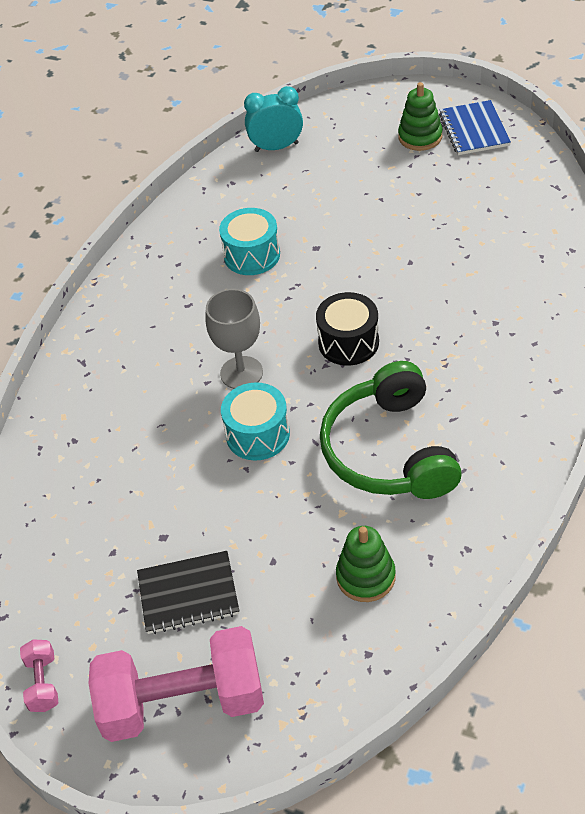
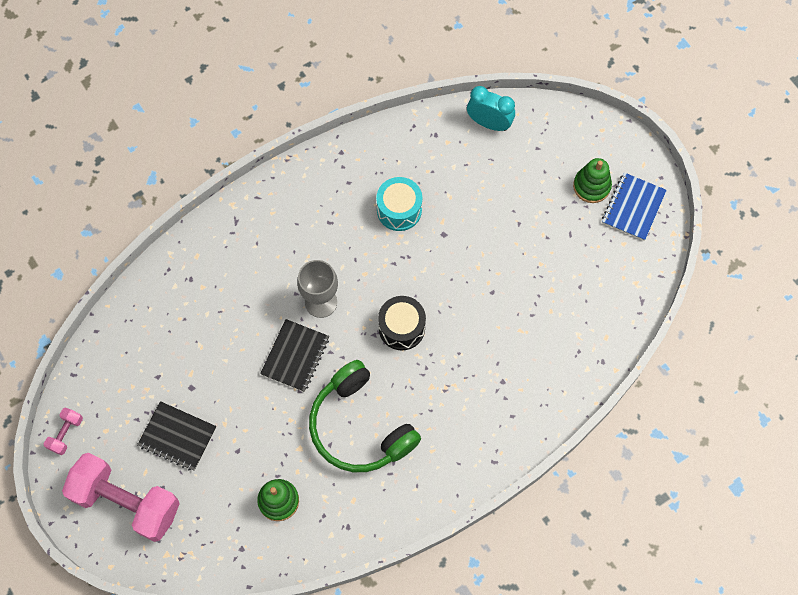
camera: 30 degrees right, 20 degrees up
(257, 434) = (295, 356): turquoise drum -> black notebook
(389, 451) = (359, 427): green headphones -> green headphones turned 60 degrees counterclockwise

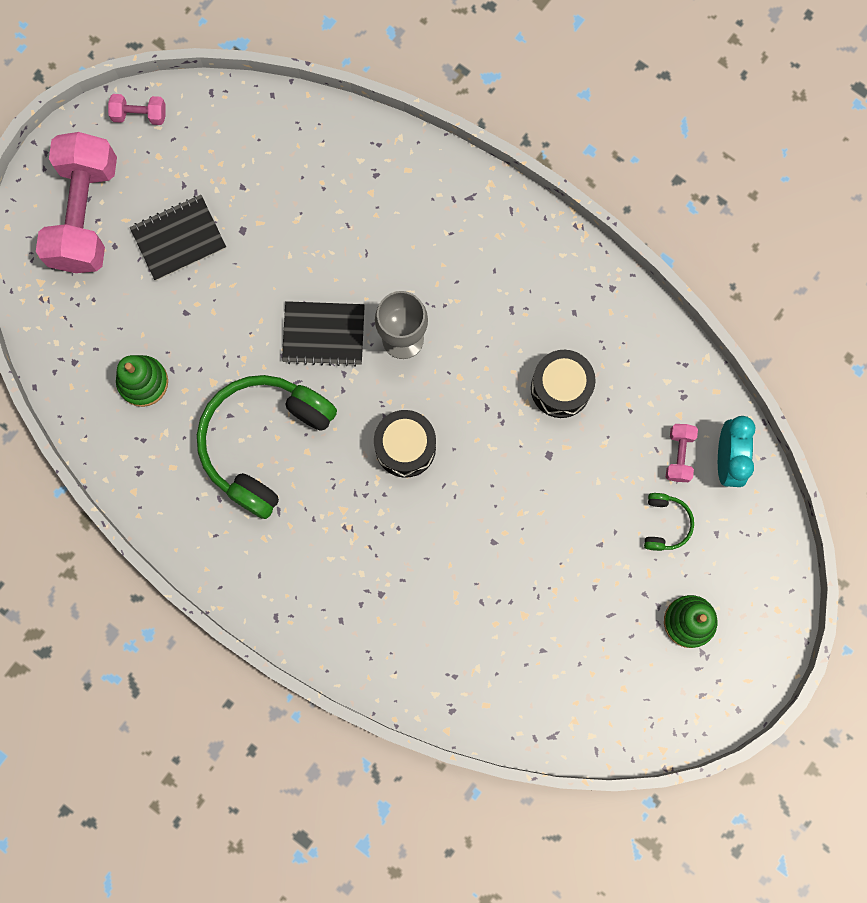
camera: 70 degrees right, 10 degrees up
(177, 437) = (178, 238): black notebook -> black notebook turned 60 degrees clockwise
(399, 210) = (560, 388): turquoise drum -> black drum
(475, 152) = (679, 455): none -> pink dumbbell
(519, 177) = (665, 524): none -> green headphones
(633, 207) = (680, 685): blue notebook -> none

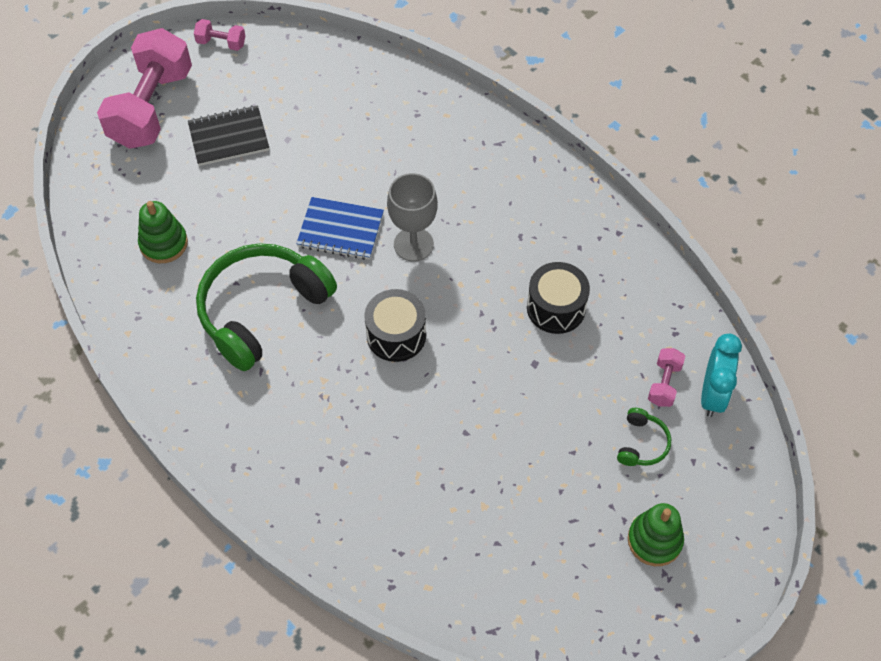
camera: 10 degrees right, 20 degrees down
(323, 334) = (340, 230): black notebook -> blue notebook

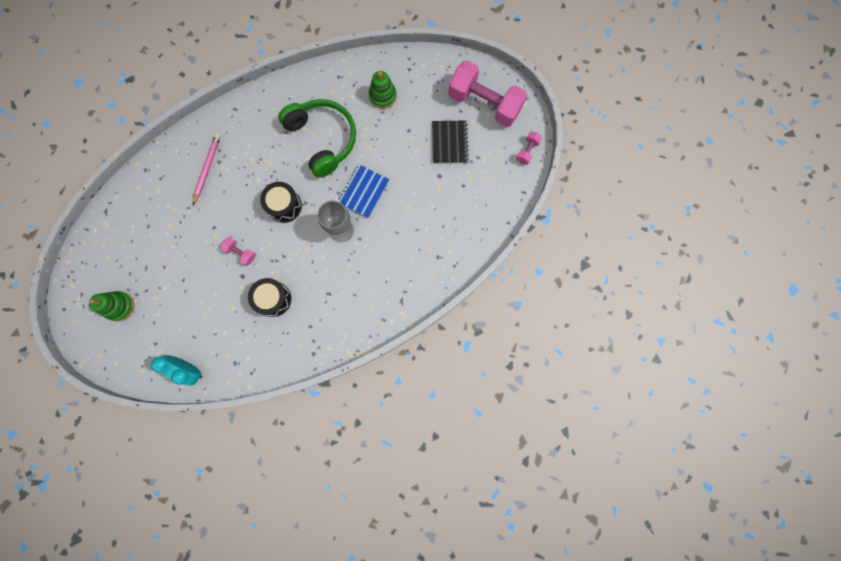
camera: 105 degrees right, 20 degrees up
(360, 477) = (207, 168): none -> pink pencil
(642, 443) = (174, 319): green headphones -> none
(664, 383) = (205, 344): pink dumbbell -> pink dumbbell (241, 253)

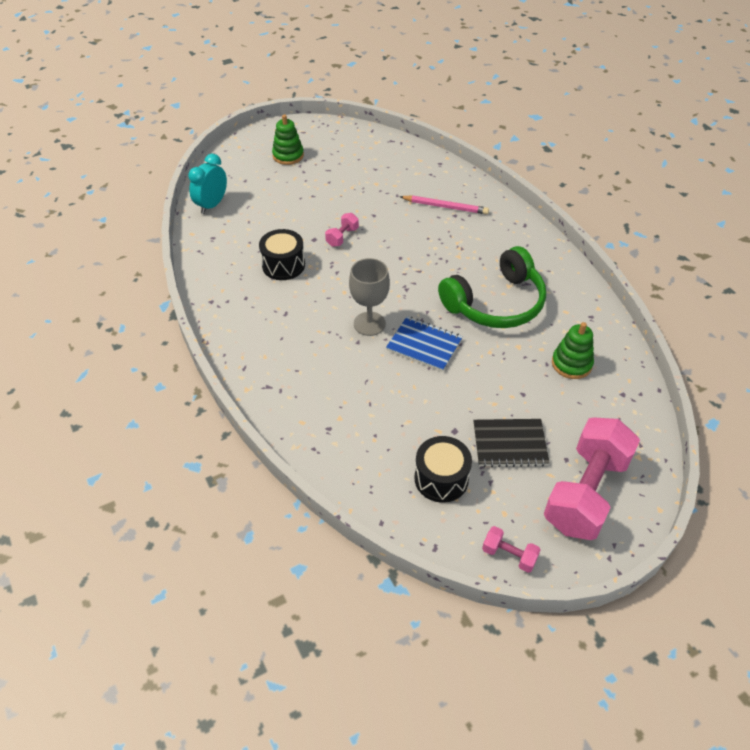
camera: 90 degrees right, 30 degrees down
(284, 206) = (401, 270): black drum -> black drum (441, 478)

